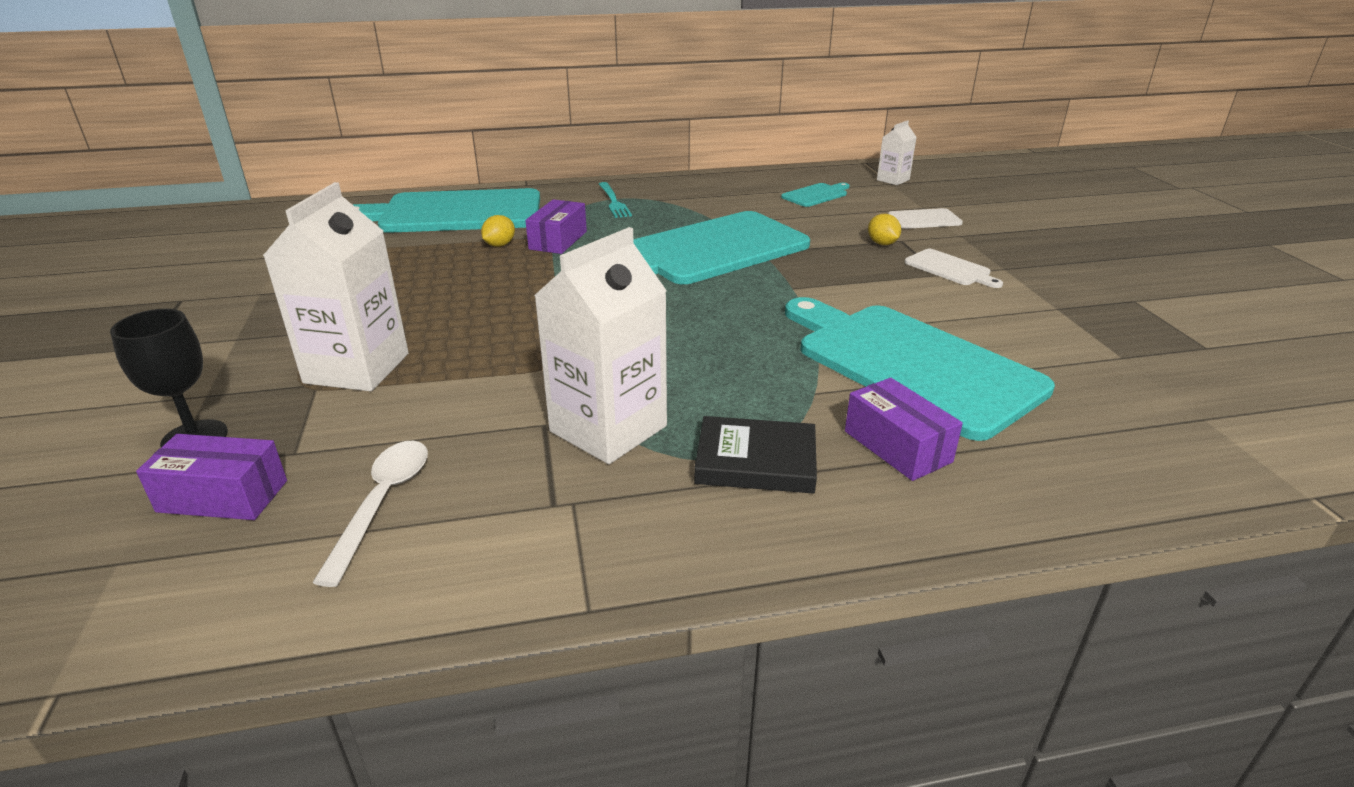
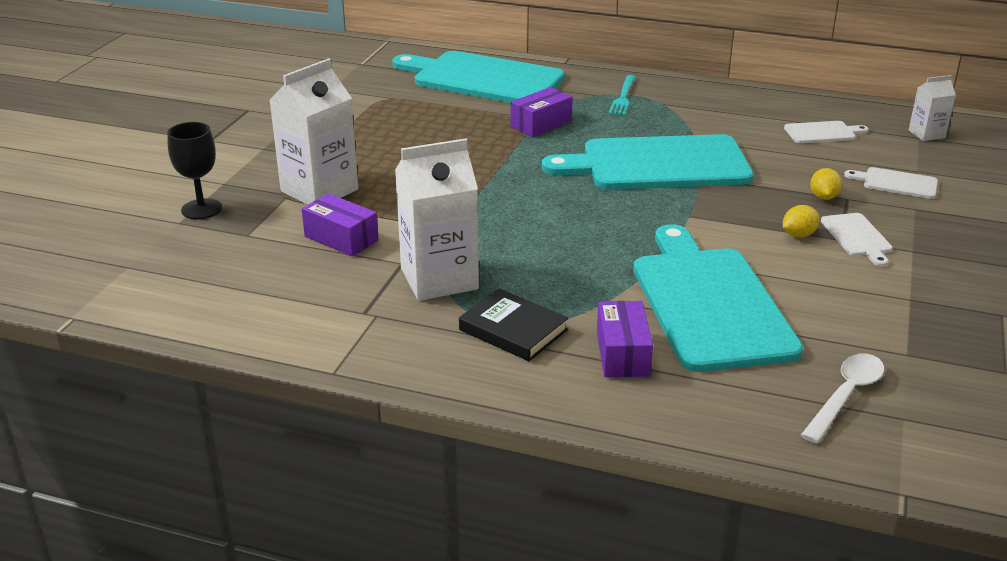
camera: 30 degrees right, 0 degrees up
(223, 496) = (195, 248): purple box -> purple box (341, 238)
(382, 503) = (273, 279): white spoon -> white spoon (845, 396)
(499, 245) = (492, 117): yellow lemon -> yellow lemon (798, 235)
(816, 195) = (822, 132): turquoise cutting board -> white cutting board

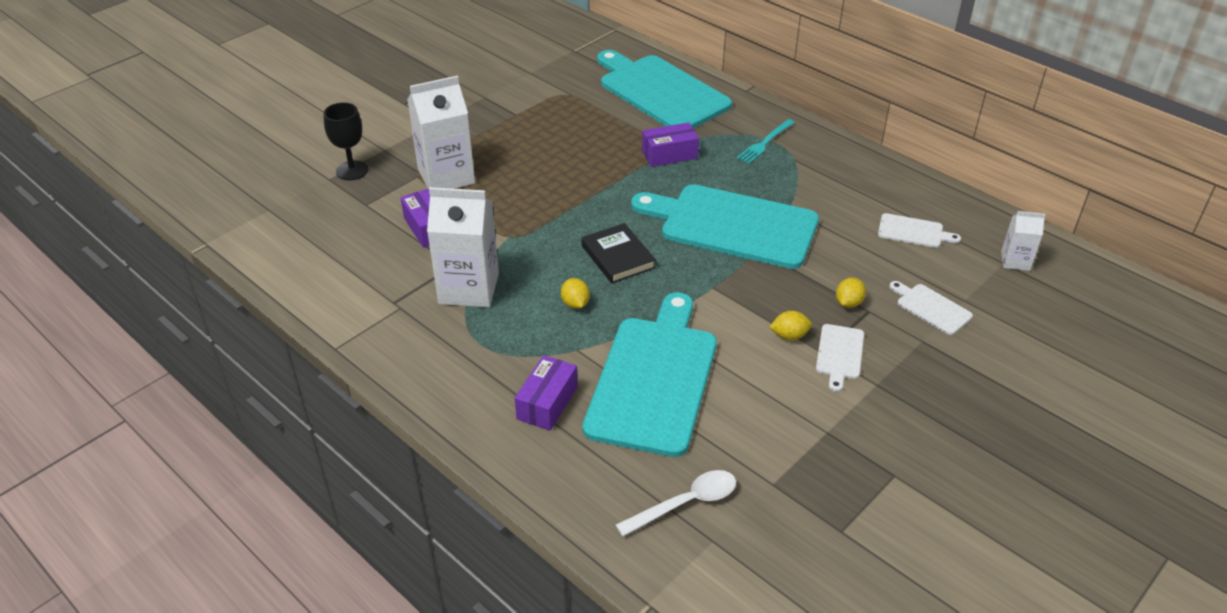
camera: 25 degrees right, 10 degrees up
(513, 330) = (485, 353): black book -> black book (618, 257)
(567, 263) = (575, 304): none -> yellow lemon

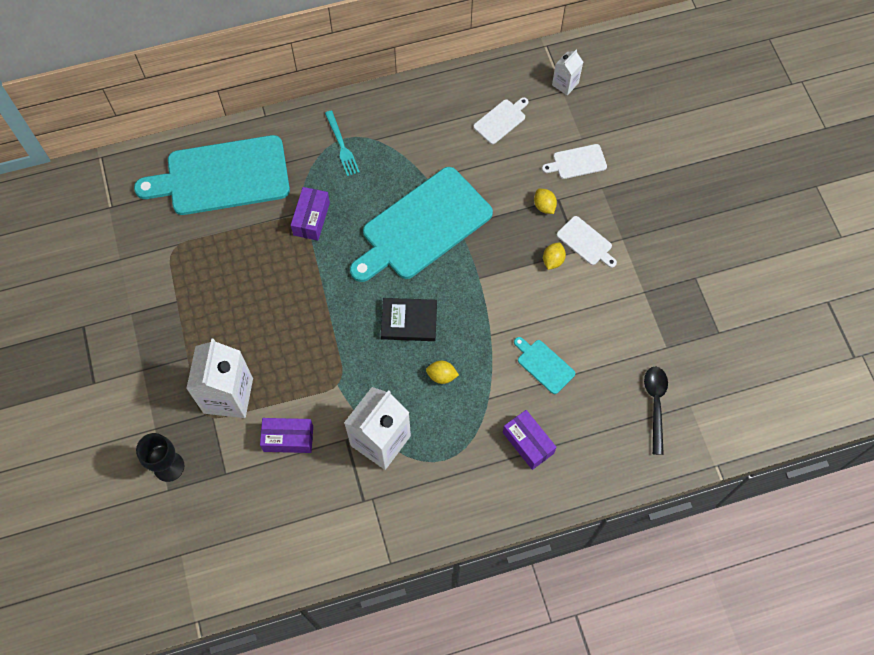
camera: 60 degrees left, 25 degrees up
(654, 379) = (544, 365): turquoise cutting board -> turquoise cutting board, size x0.42
(685, 503) = (655, 404): white spoon -> black spoon

